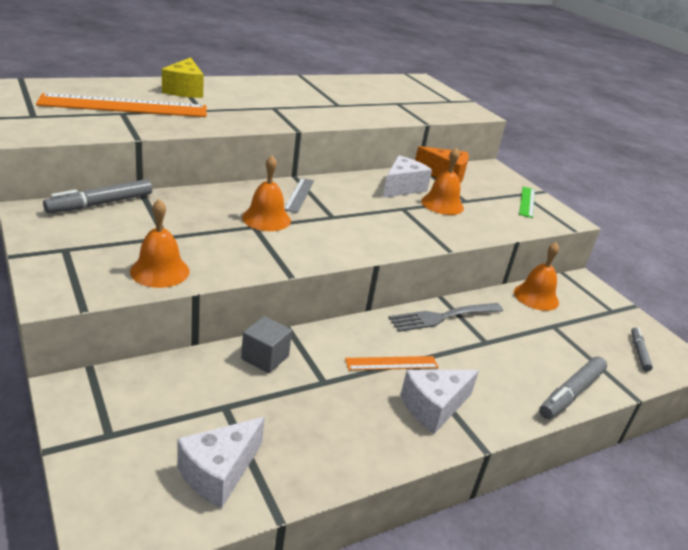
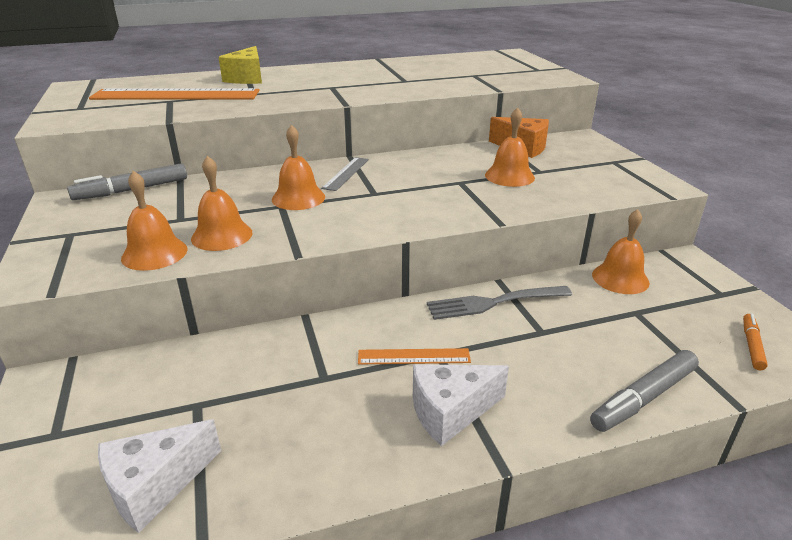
camera: 15 degrees right, 0 degrees up
(213, 254) = (222, 235): none -> orange bell
(265, 357) = (265, 349): grey cube -> none
(402, 188) = (467, 162): white cheese -> none
(527, 202) = (617, 169): green ruler -> none
(639, 352) = (752, 345): grey marker -> orange marker

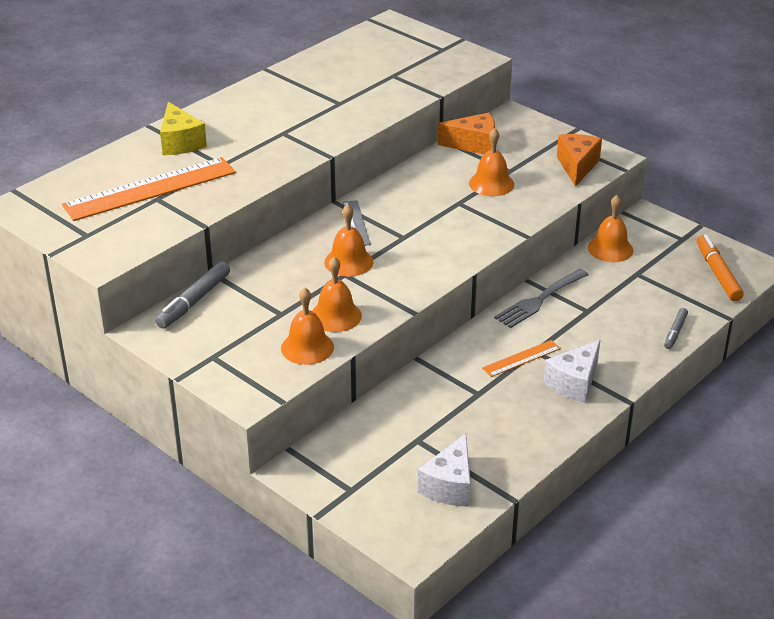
camera: 30 degrees left, 5 degrees up
(616, 183) = (577, 166): none -> orange cheese
(643, 398) = (675, 332): grey marker -> grey marker, size x0.60
(752, 345) = (718, 273): orange marker -> orange marker, size x1.68

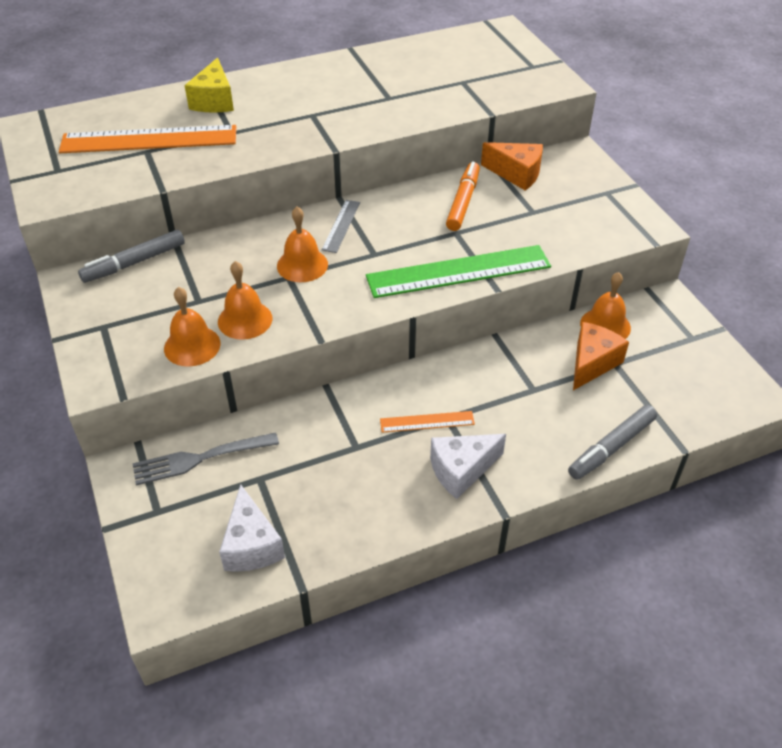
camera: 25 degrees right, 10 degrees up
(450, 486) = (251, 545): white cheese -> white cheese turned 60 degrees counterclockwise
(485, 231) = (458, 272): none -> green ruler
(491, 184) = (503, 221): orange bell -> none
(540, 299) = (492, 360): grey fork -> grey fork (201, 458)
(577, 166) = (606, 226): orange cheese -> orange cheese (592, 363)
(675, 332) = (611, 447): grey marker -> grey marker, size x1.68
(718, 273) = (706, 392): orange marker -> orange marker (463, 202)

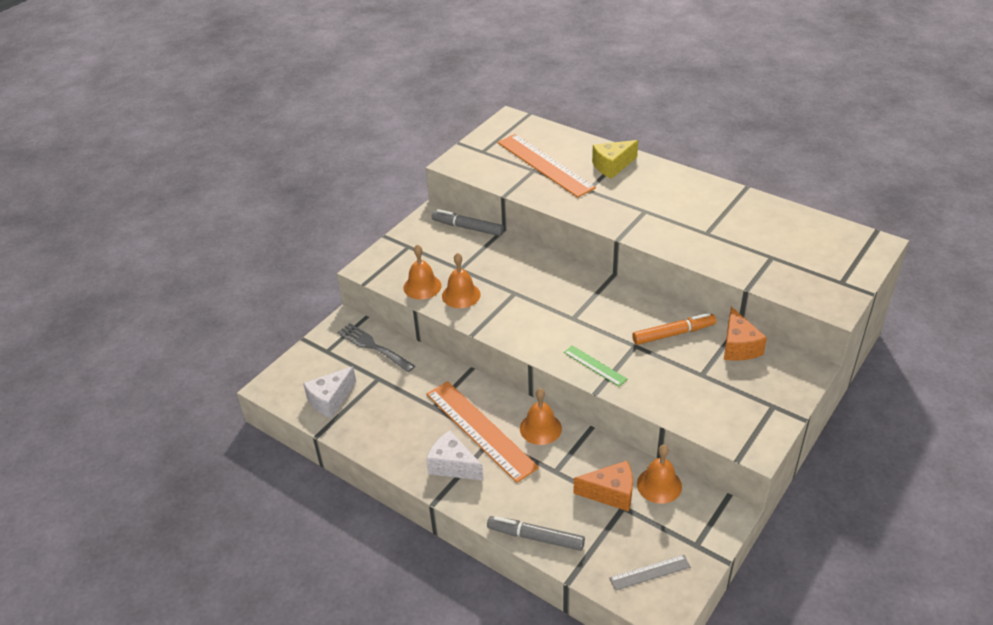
camera: 60 degrees right, 5 degrees down
(302, 265) = (531, 292): orange bell -> orange bell (540, 428)
(341, 226) = (585, 290): grey ruler -> grey ruler (650, 572)
(427, 422) = (480, 430): orange ruler -> orange ruler, size x2.10
(458, 272) = (595, 365): green ruler -> green ruler, size x0.48

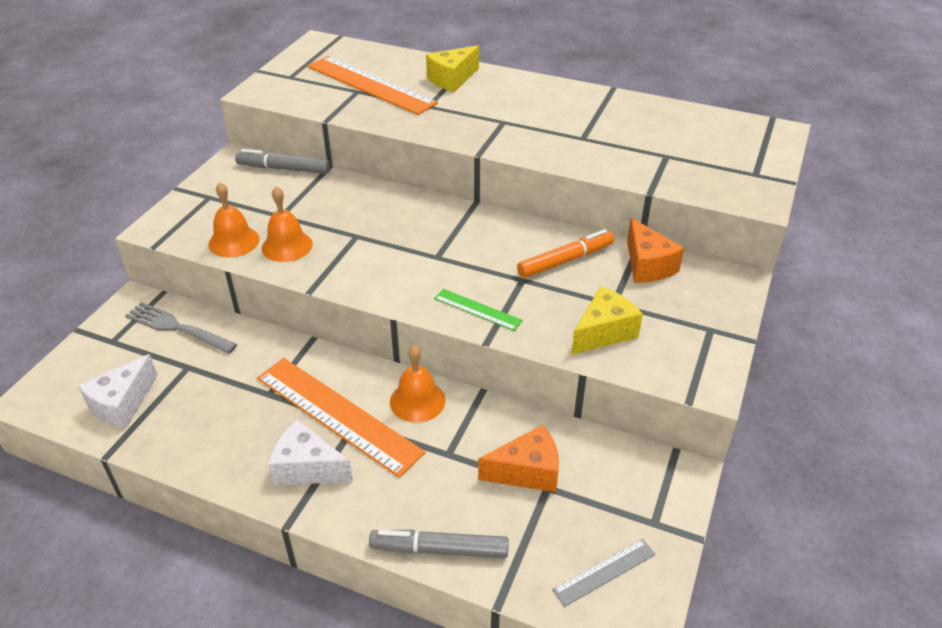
camera: 15 degrees left, 0 degrees up
(659, 485) = (586, 451): orange bell -> none
(687, 397) = (603, 332): none -> yellow cheese

